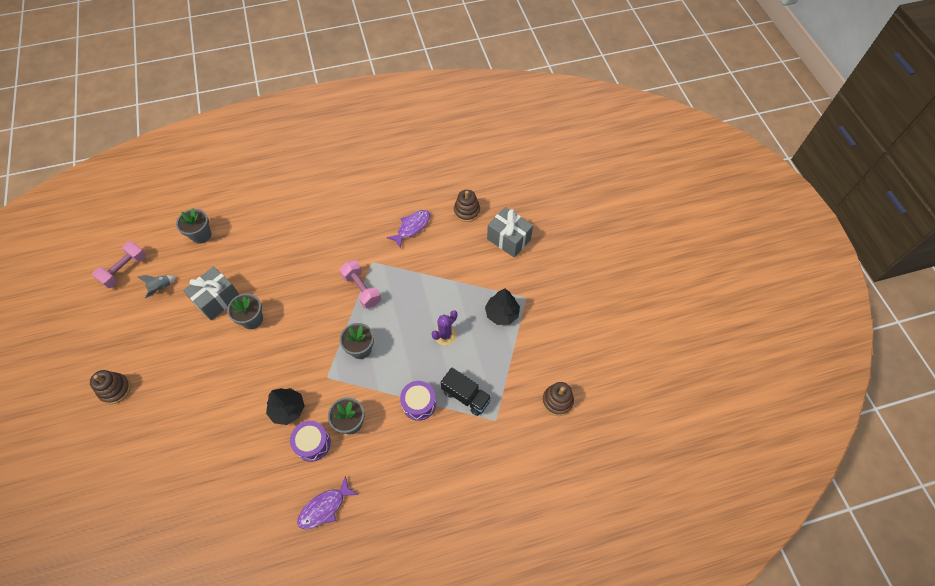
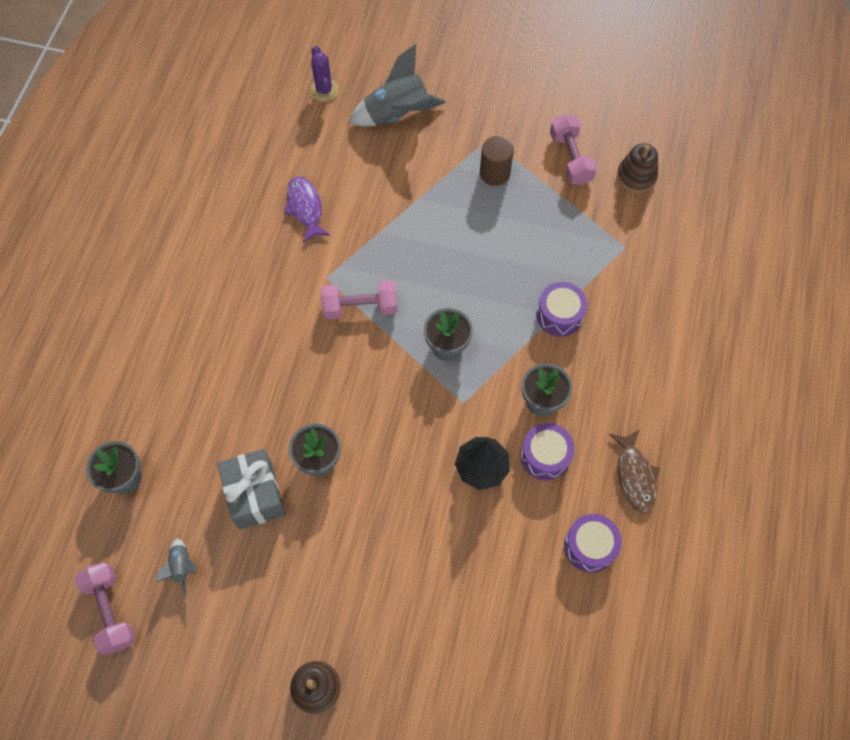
camera: 60 degrees left, 5 degrees up
(262, 501) = (589, 546): none -> purple drum
(325, 507) = (634, 475): purple fish -> brown fish
(445, 335) = (486, 245): purple cactus -> purple cactus (324, 90)
(466, 211) = (324, 137): brown stacking toy -> none
(466, 396) = (578, 262): black truck -> none
(502, 313) = (494, 173): black tree -> brown cylinder
(508, 239) = (397, 115): grey gift -> grey rocket
(543, 353) = (570, 159): none -> pink dumbbell

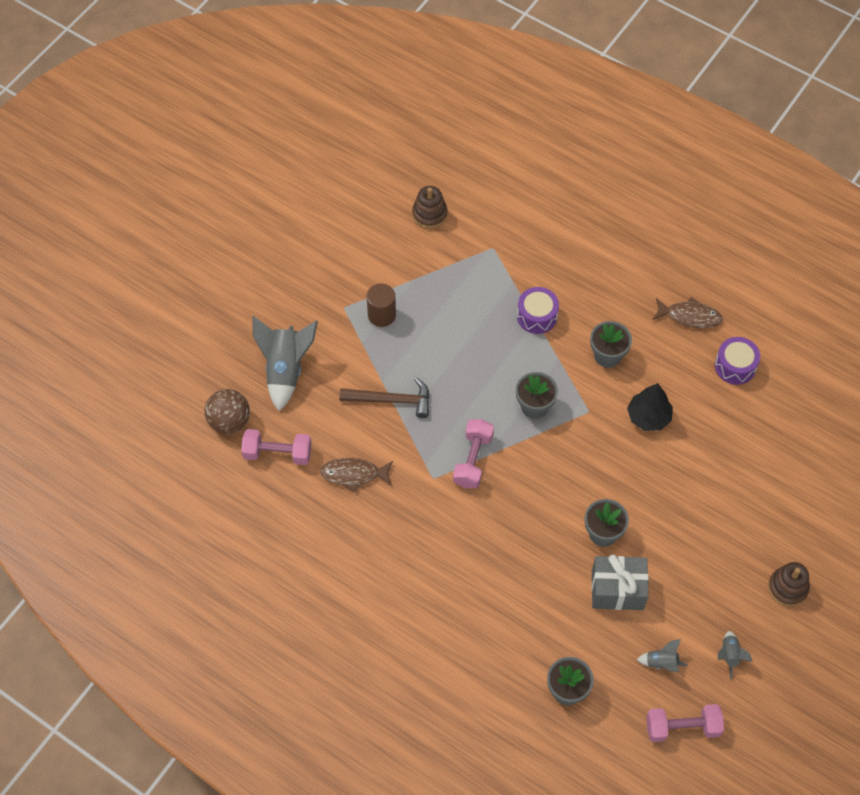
camera: 70 degrees left, 5 degrees down
(211, 641) = (729, 655): none -> grey rocket
(305, 208) = (354, 474): purple fish -> brown fish
(324, 90) = (229, 421): purple cactus -> brown ball
(400, 213) = (391, 400): none -> brown hammer
(545, 456) = (654, 370): purple drum -> none
(570, 159) = (391, 254): pink dumbbell -> pink dumbbell (277, 453)

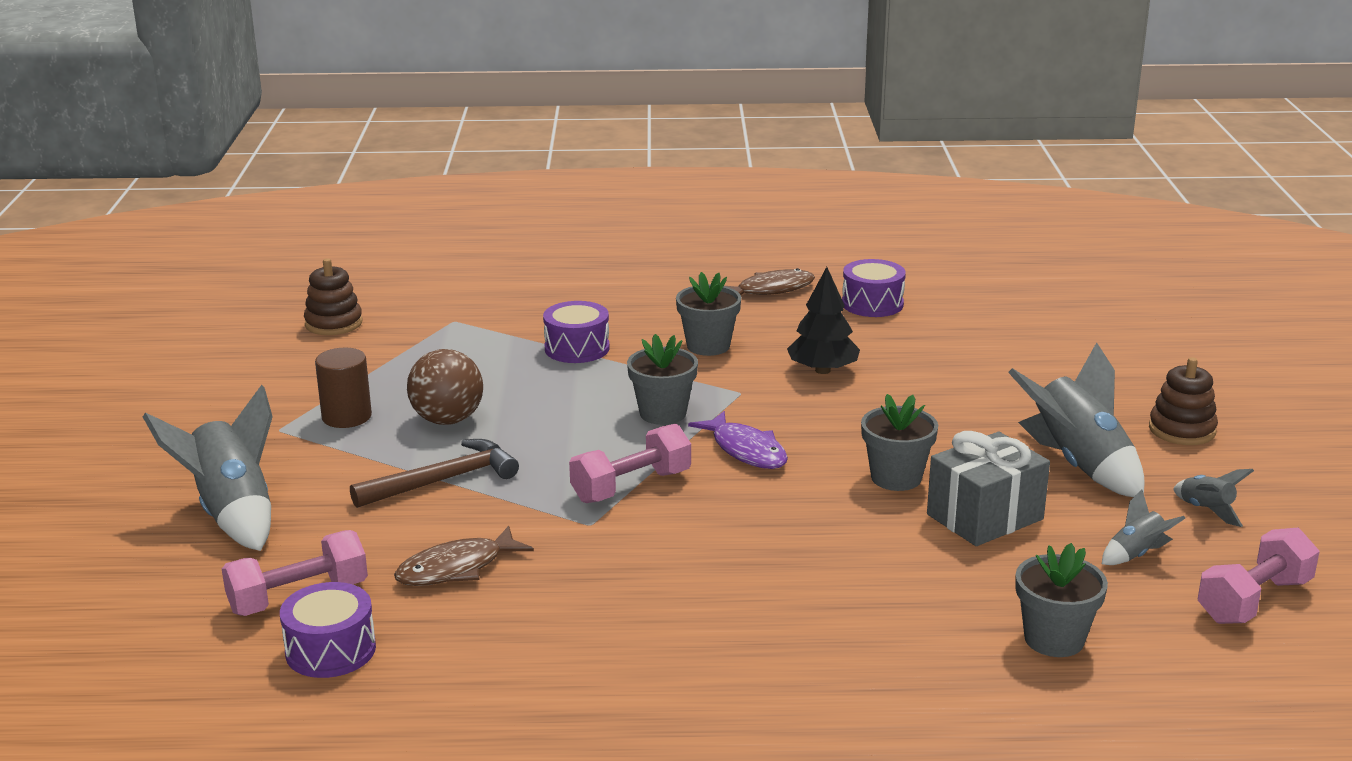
camera: 35 degrees left, 35 degrees down
(229, 421) = (175, 598): brown ball -> brown ball (447, 420)
(270, 499) = (330, 650): none -> purple drum
(473, 460) = (631, 486): pink dumbbell -> pink dumbbell turned 75 degrees clockwise
(550, 464) = (746, 450): none -> purple fish
(702, 581) = (1077, 465): none -> grey rocket

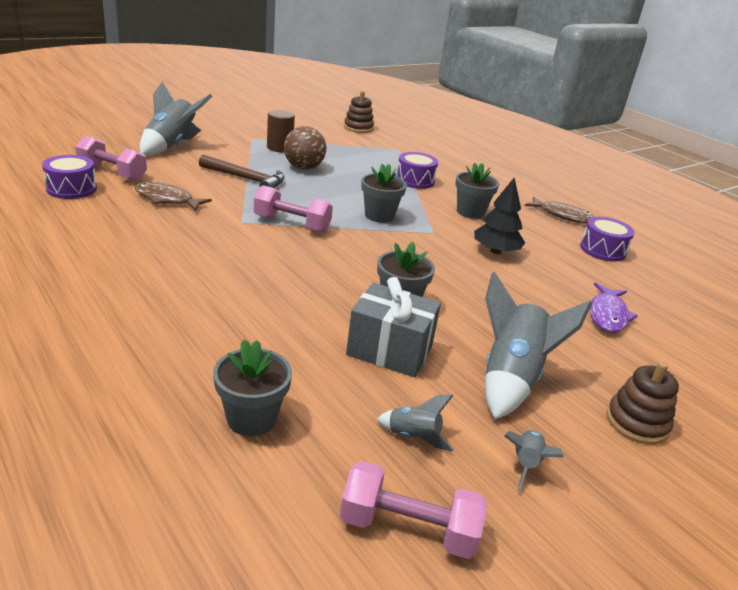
camera: 50 degrees right, 5 degrees up
(746, 450) = (370, 247): purple fish -> purple fish (608, 315)

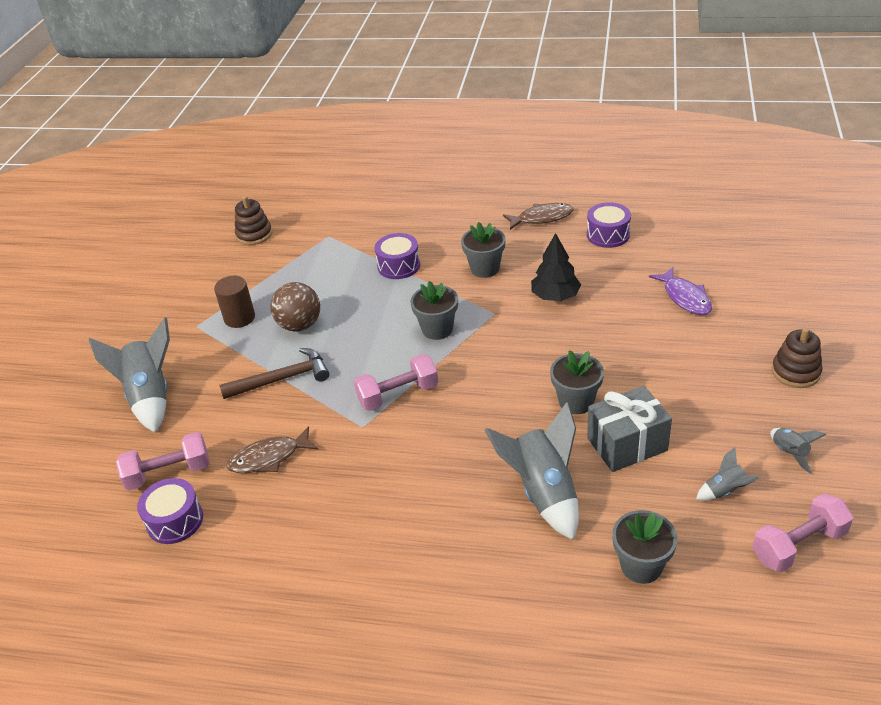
camera: 35 degrees left, 10 degrees up
(511, 378) = (708, 400): grey rocket -> grey rocket (543, 492)

